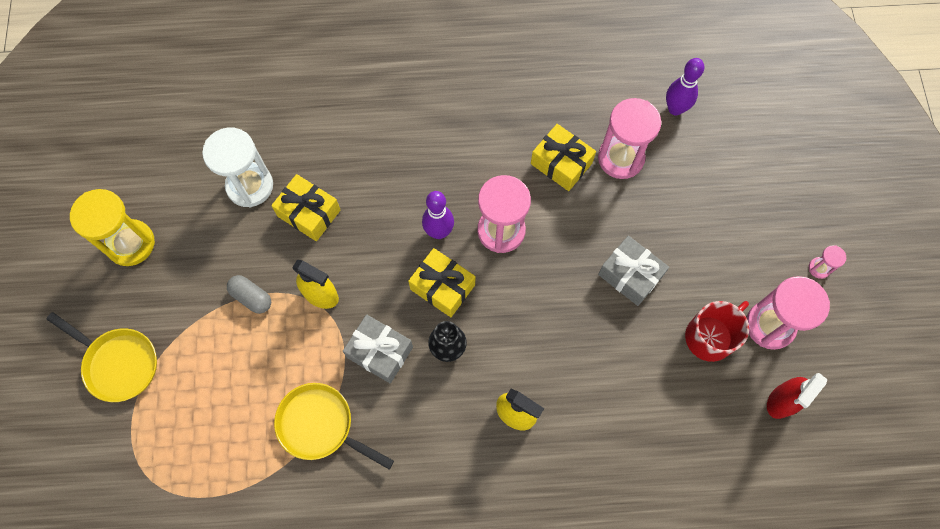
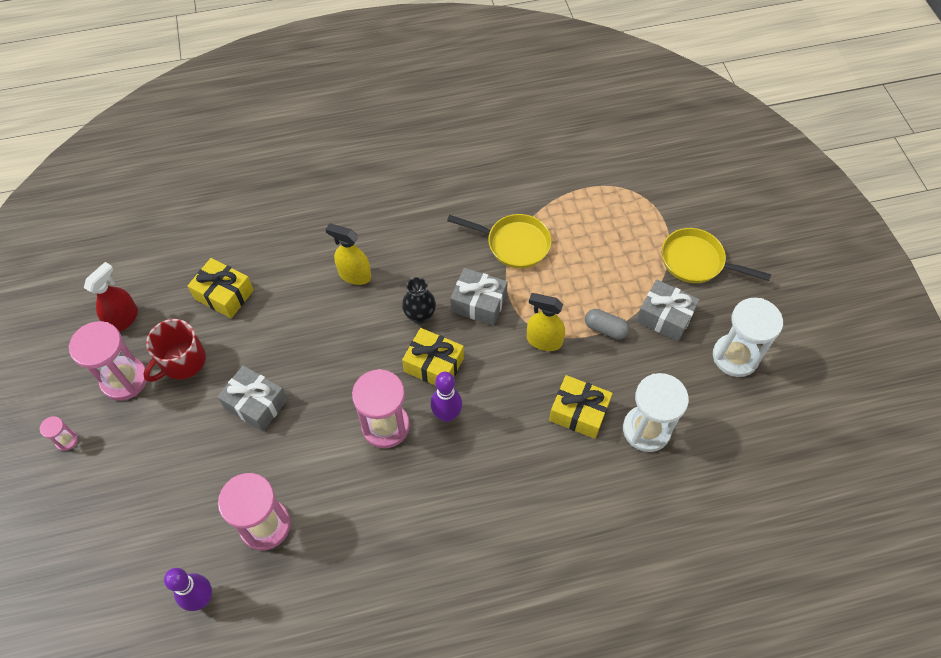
camera: 170 degrees right, 10 degrees down
(131, 244) = (735, 357): yellow hourglass -> white hourglass
(183, 300) = (664, 317): none -> grey gift
(561, 163) = (330, 508): yellow gift -> yellow gift (224, 295)

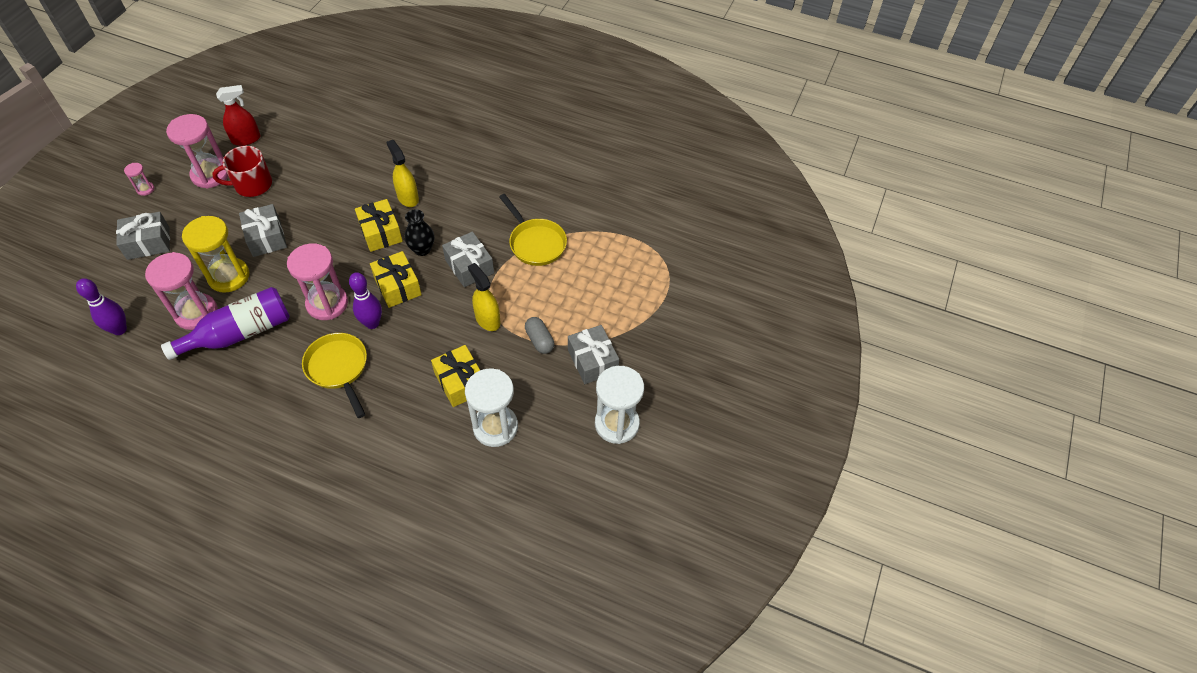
camera: 35 degrees right, 5 degrees down
(134, 492) = (148, 243): none -> grey gift
(224, 295) = (317, 160): yellow gift -> yellow gift (380, 232)
(259, 467) = (229, 276): none -> yellow hourglass
(331, 513) = (239, 333): none -> purple bottle
(697, 261) = (660, 339): yellow pan -> yellow pan (339, 369)

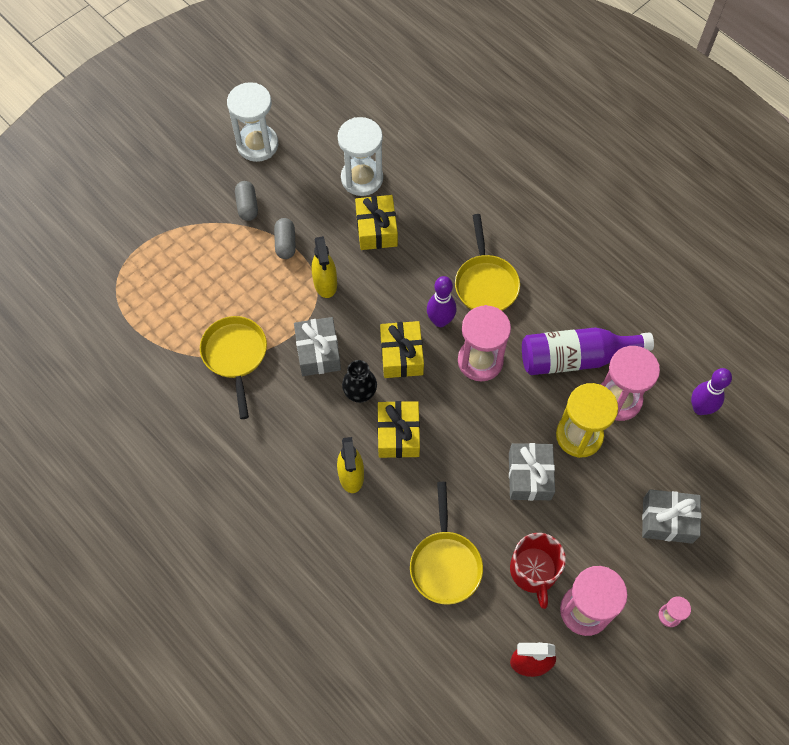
camera: 155 degrees left, 10 degrees up
(252, 185) = (534, 571): red mug -> red mug turned 75 degrees clockwise
(320, 170) = (445, 563): none -> yellow pan
(592, 361) = (247, 206): grey gift -> grey capsule

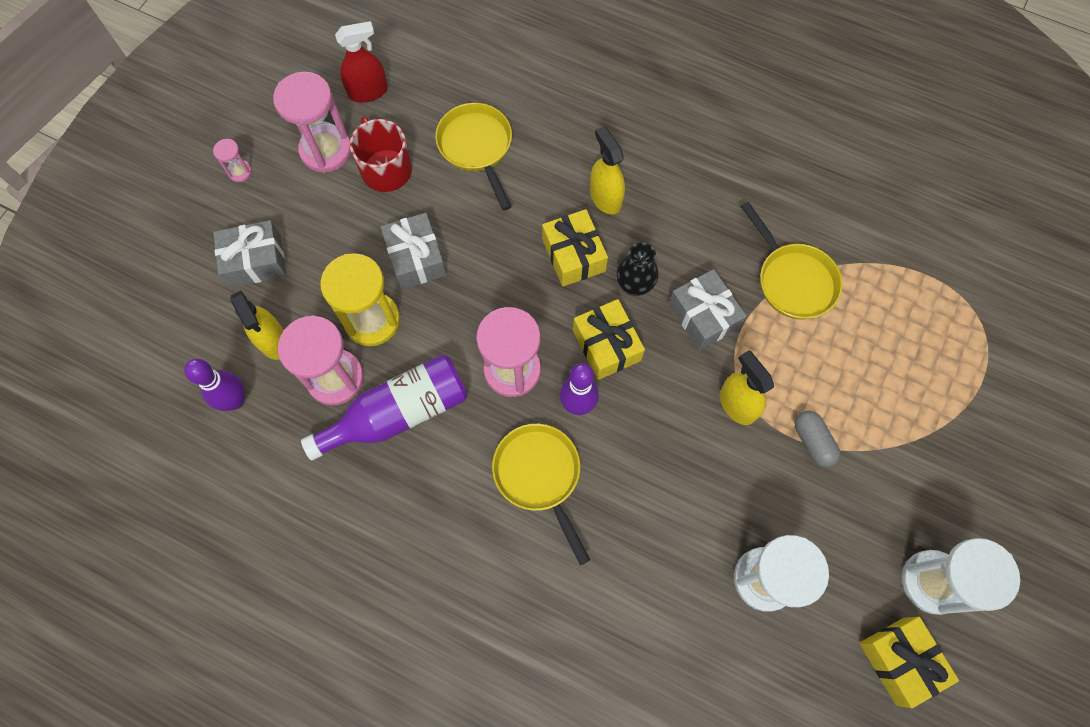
camera: 160 degrees right, 5 degrees up
(247, 206) = (890, 478): grey capsule -> none
(376, 229) = (709, 505): yellow gift -> yellow gift (899, 661)
(663, 445) = (273, 341): none -> yellow spray bottle

